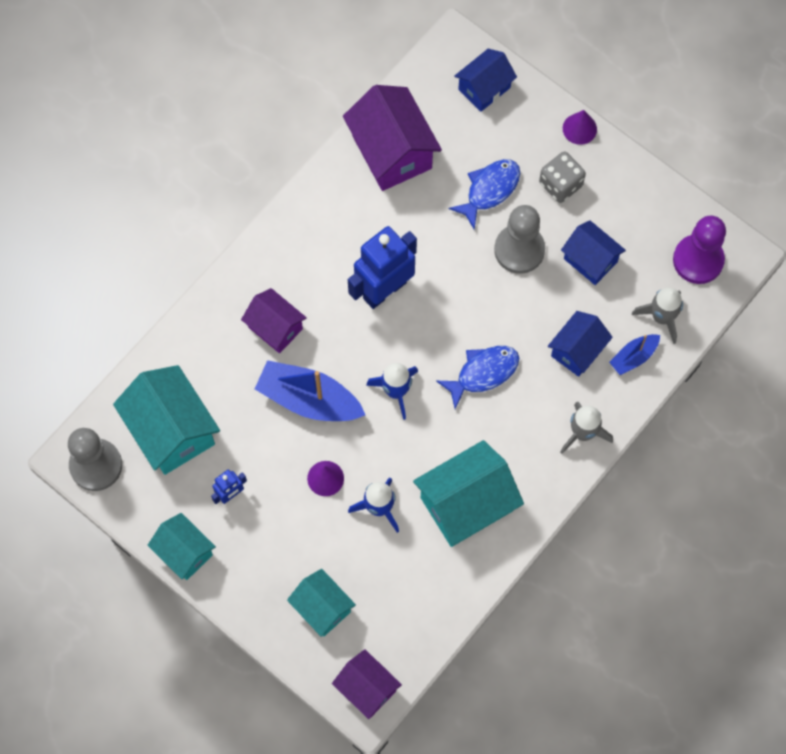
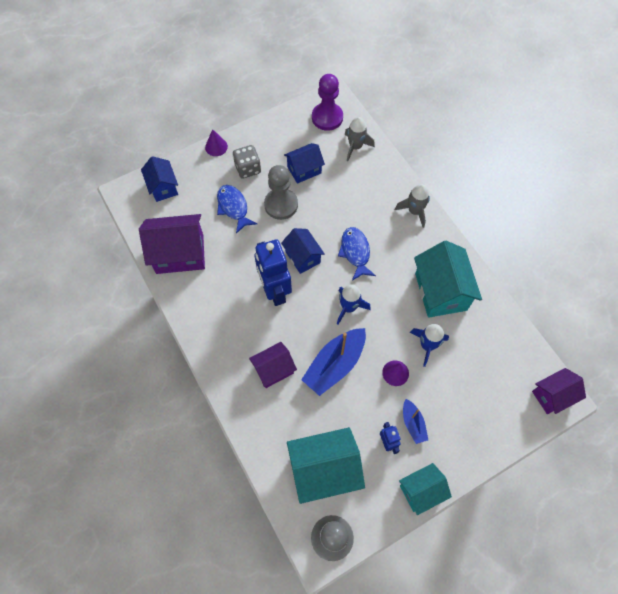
camera: 70 degrees left, 5 degrees down
(322, 608) = (488, 406): turquoise house -> none
(577, 350) = (360, 196): blue house -> blue house (303, 257)
(633, 357) = (375, 169): blue boat -> blue boat (413, 424)

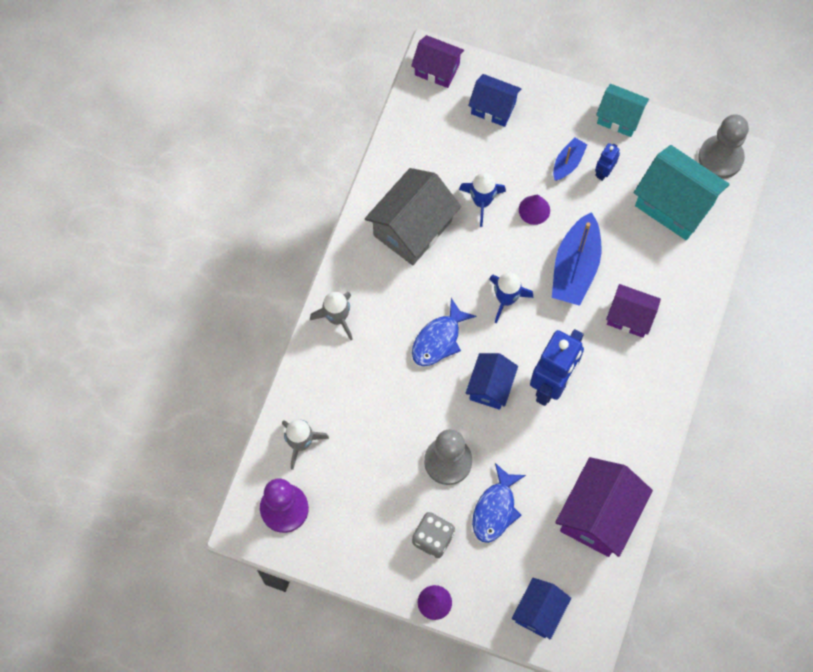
camera: 130 degrees left, 5 degrees up
(180, 254) = (598, 515): purple house -> purple house turned 75 degrees clockwise
(304, 170) = (381, 474): blue house -> blue house (493, 108)
(334, 365) = (575, 267): blue boat -> blue boat turned 105 degrees clockwise
(440, 291) = (412, 228): turquoise house -> grey house

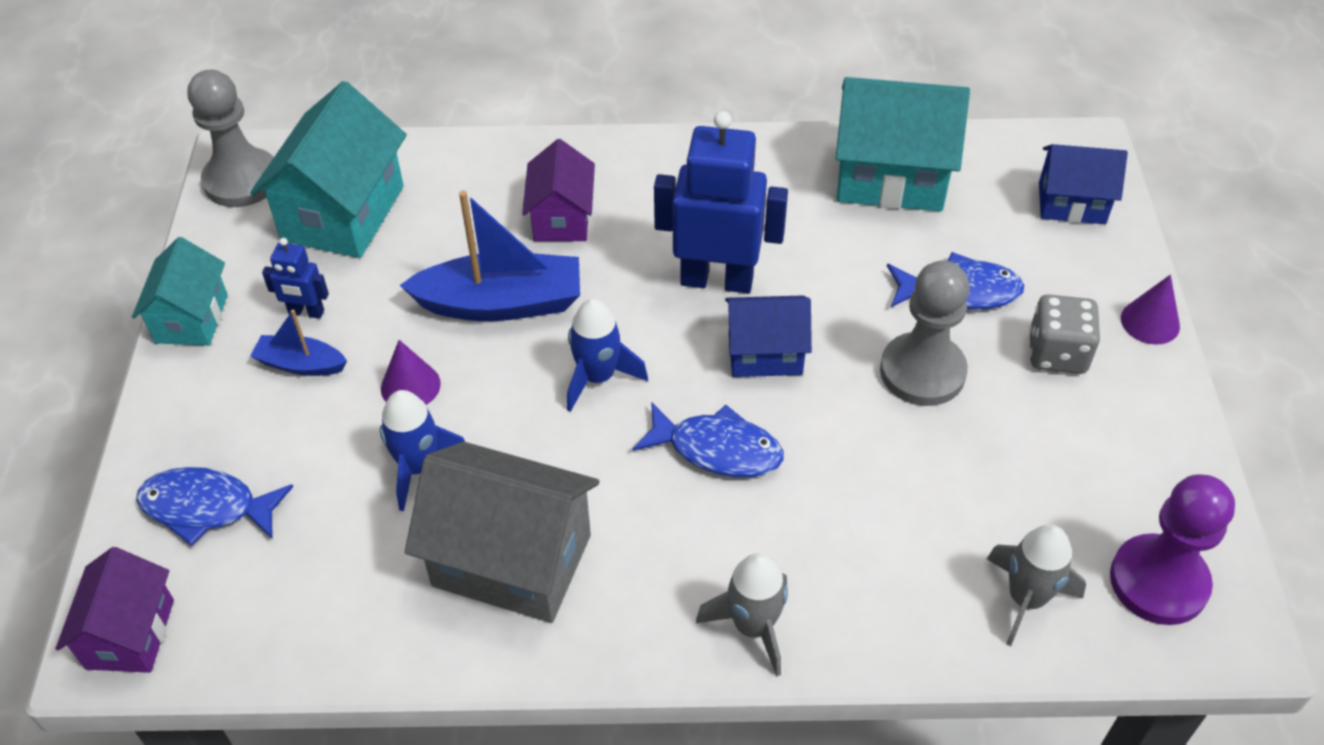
camera: 110 degrees left, 20 degrees down
(493, 108) = (207, 508): blue house -> blue fish
(598, 515) = (891, 177): purple house -> turquoise house

